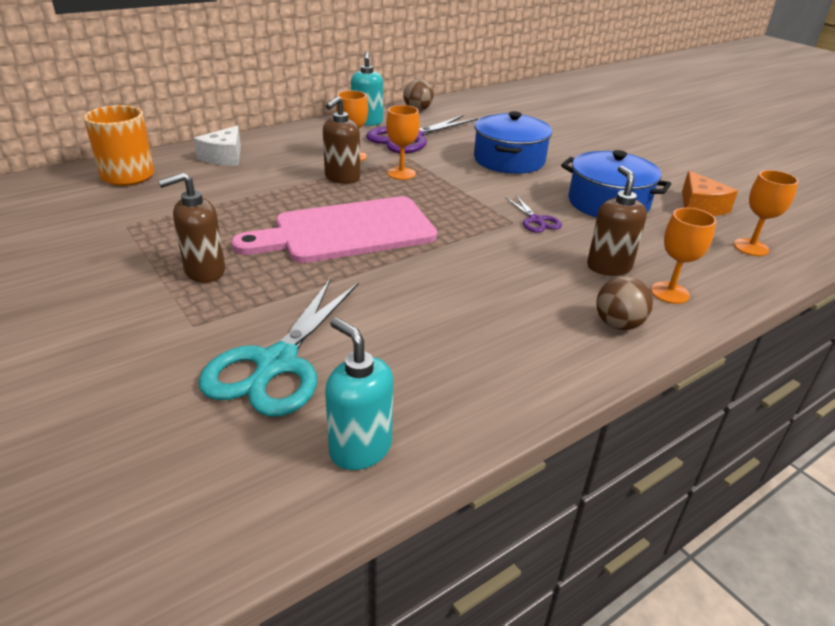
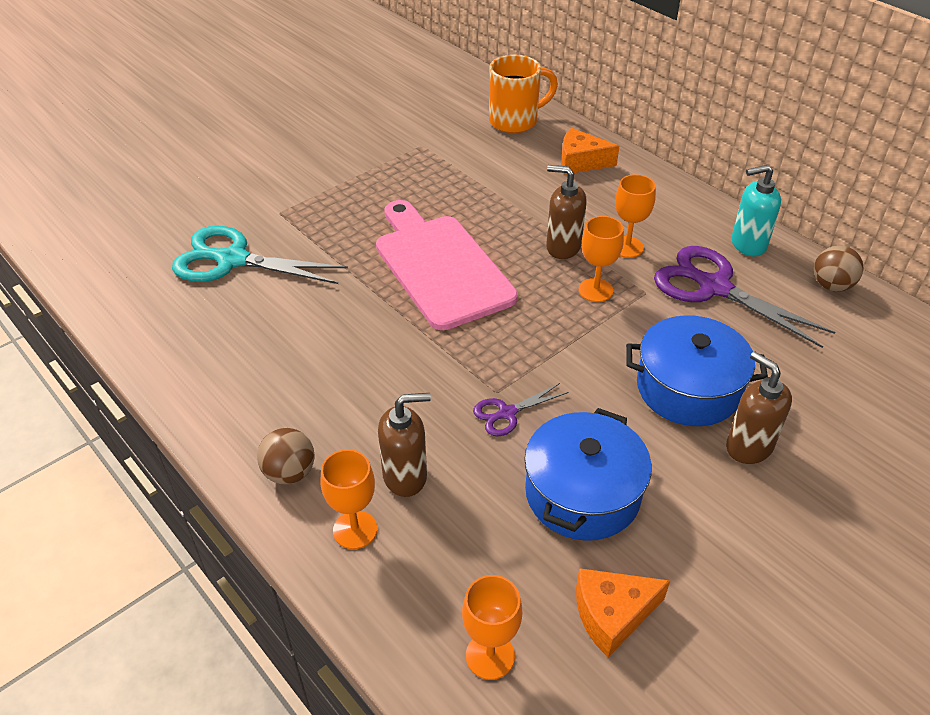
camera: 85 degrees right, 10 degrees up
(204, 271) = (354, 200): brown soap dispenser -> brown soap dispenser (748, 446)
(224, 157) = (581, 162): white cheese -> orange cheese
(360, 448) = (140, 312): turquoise soap dispenser -> none

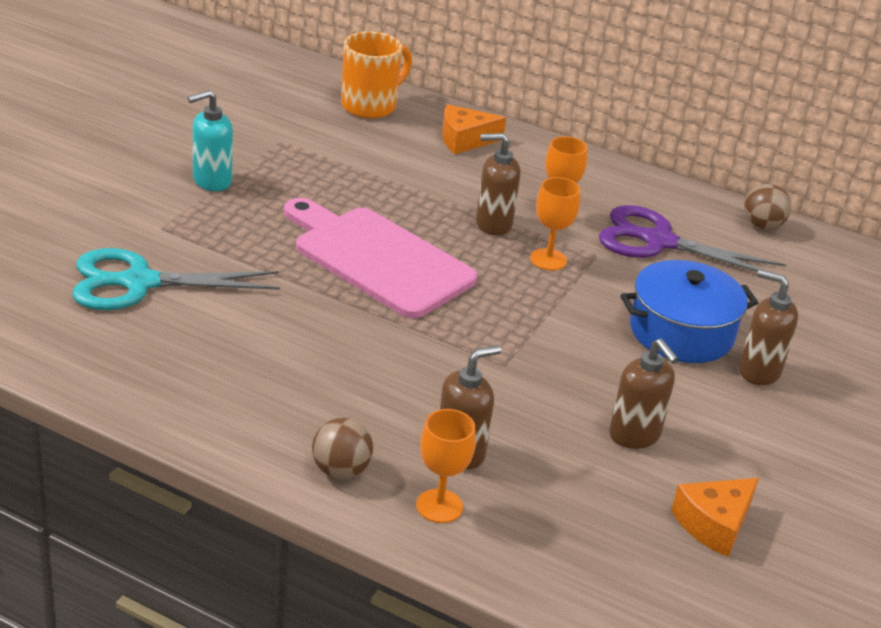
camera: 25 degrees left, 10 degrees down
(490, 656) = (627, 578): orange goblet -> none
(507, 413) = (526, 381): purple scissors -> none
(582, 493) = (635, 435): blue pot -> brown soap dispenser
(748, 244) = (669, 199): turquoise soap dispenser -> turquoise soap dispenser (211, 181)

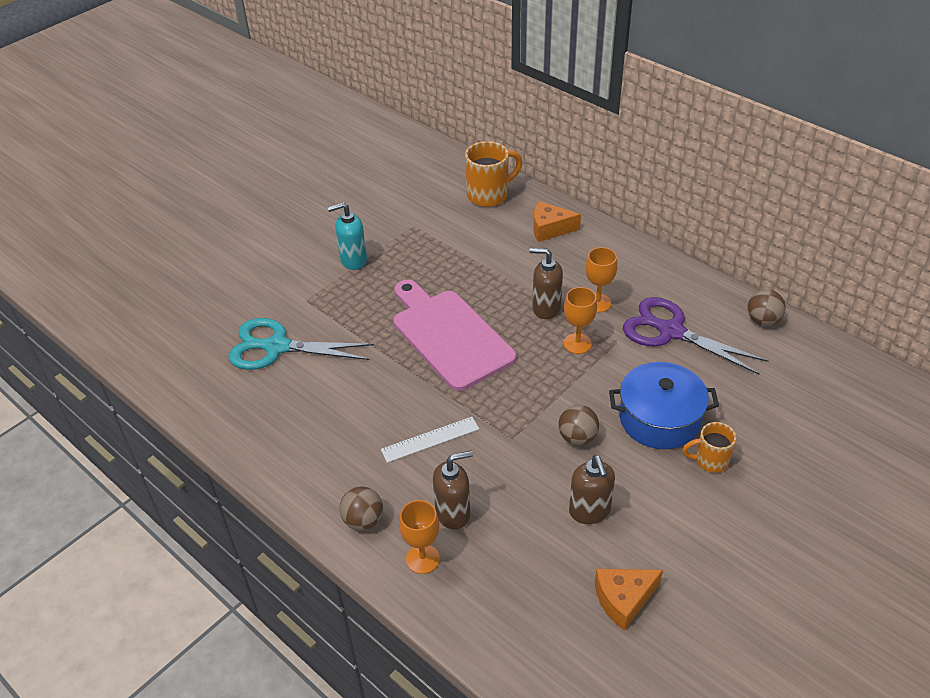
camera: 20 degrees right, 10 degrees up
(397, 373) = (430, 439): none -> white ruler
(588, 358) = (577, 437): none -> brown ball
(758, 371) = (710, 461): brown soap dispenser -> orange mug

